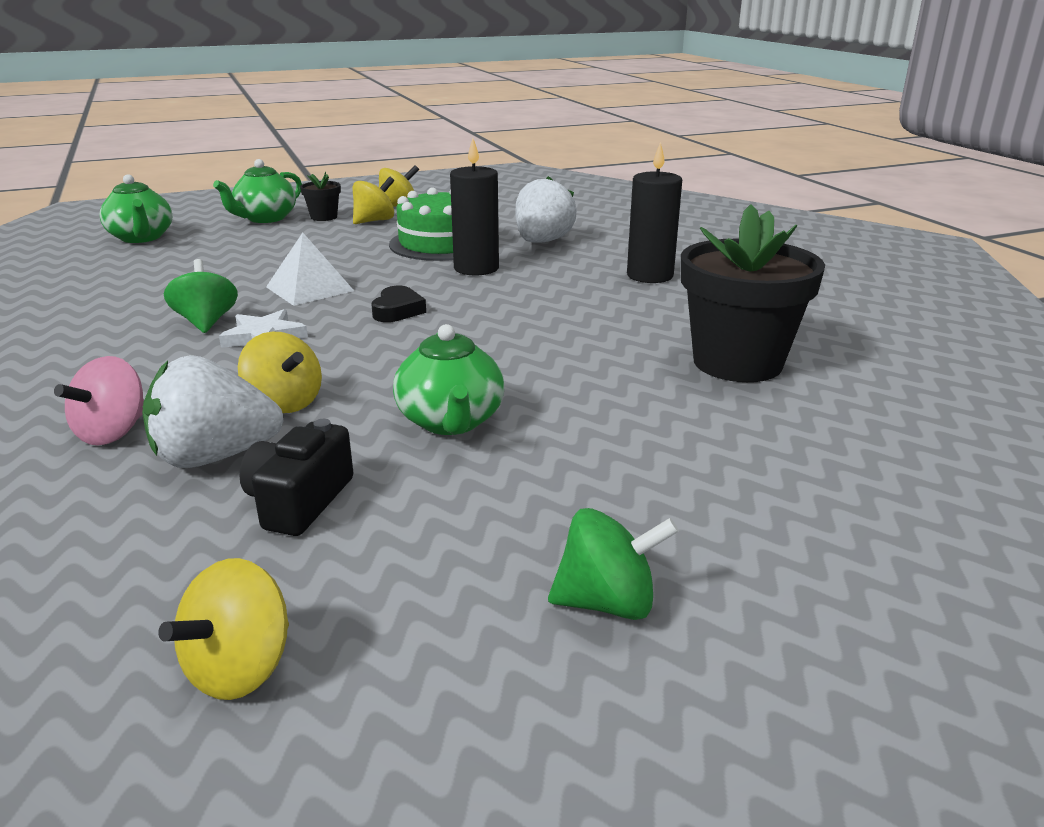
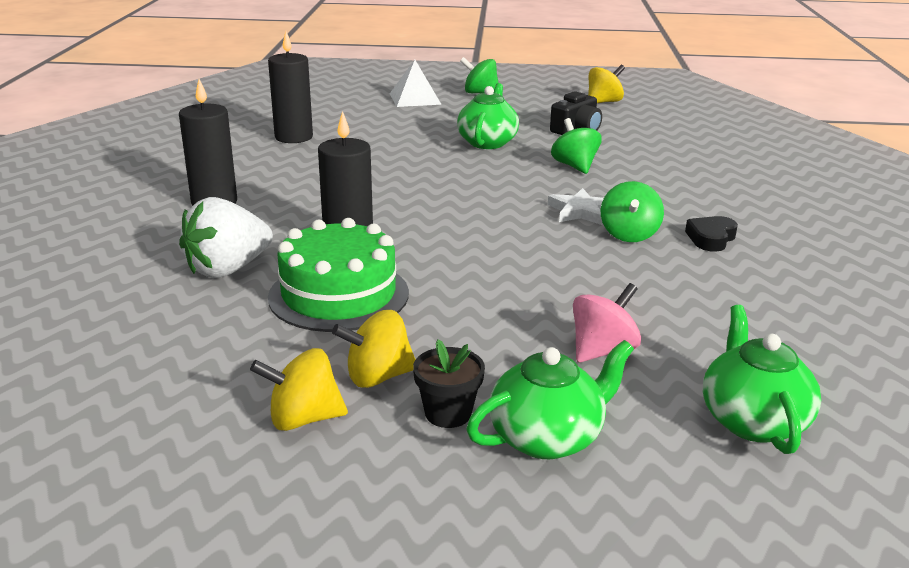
camera: 155 degrees left, 0 degrees up
(113, 432) = (674, 170): pink spinning top -> pink spinning top (602, 350)
(215, 457) = (615, 150): white strawberry -> none
(284, 403) = (575, 166): yellow spinning top -> green spinning top
(310, 288) = (528, 254): white pyramid -> white pyramid (415, 99)
(397, 310) = (464, 213): black heart -> black heart (711, 238)
(737, 362) = (294, 137): black flower pot -> black candle

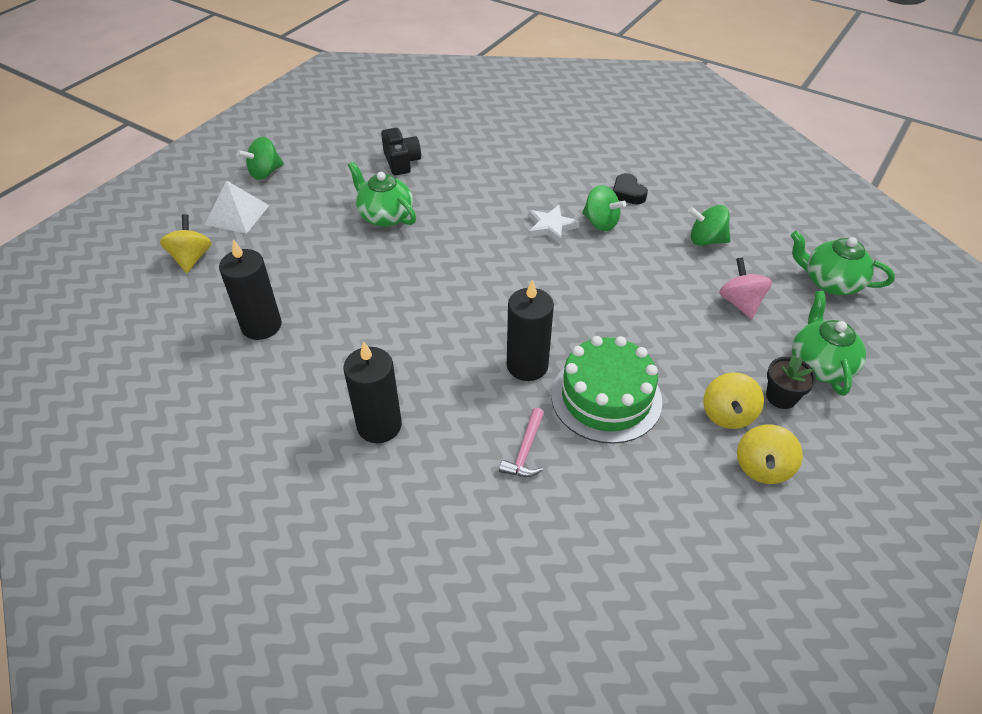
camera: 60 degrees left, 20 degrees up
(228, 269) = (525, 451): white strawberry -> pink hammer
(575, 166) = (471, 194): green spinning top -> green spinning top (706, 240)
(604, 102) = (356, 122): yellow spinning top -> yellow spinning top (191, 258)

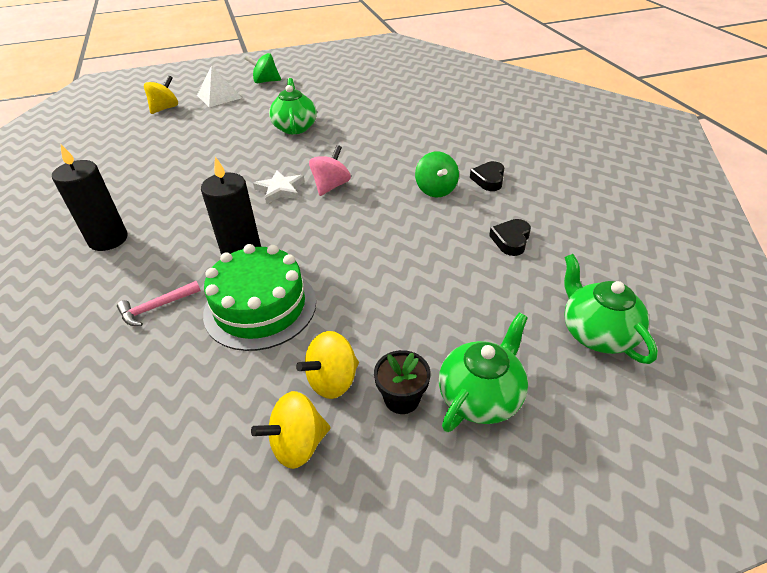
camera: 40 degrees right, 5 degrees down
(261, 326) = (142, 155): black candle -> none
(401, 161) = (351, 102): black camera -> none
(551, 227) = (393, 177): white star -> white star (280, 190)
(706, 240) = (511, 240): green spinning top -> black heart
(740, 303) = (474, 302): pink spinning top -> pink spinning top (331, 186)

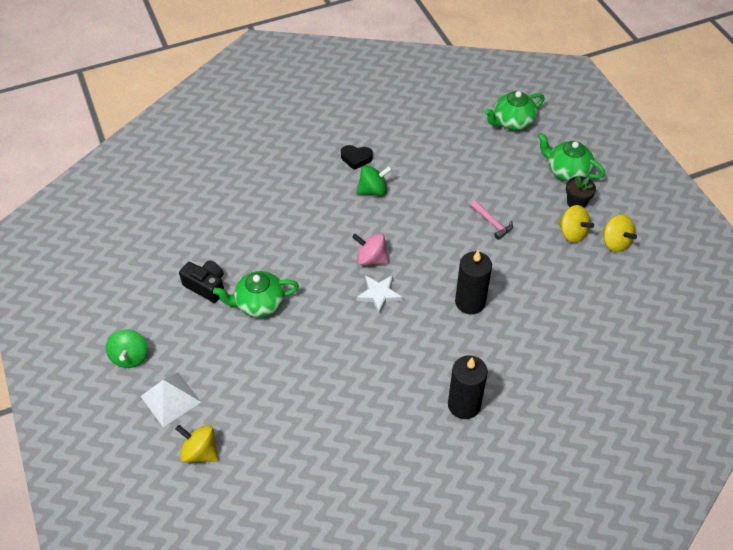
camera: 95 degrees left, 10 degrees up
(156, 307) = (534, 340): pink hammer -> pink hammer (492, 223)
(260, 307) = (522, 279): green cake -> none
(323, 105) = (206, 286): none -> black camera
(511, 240) = (433, 151): black heart -> none

